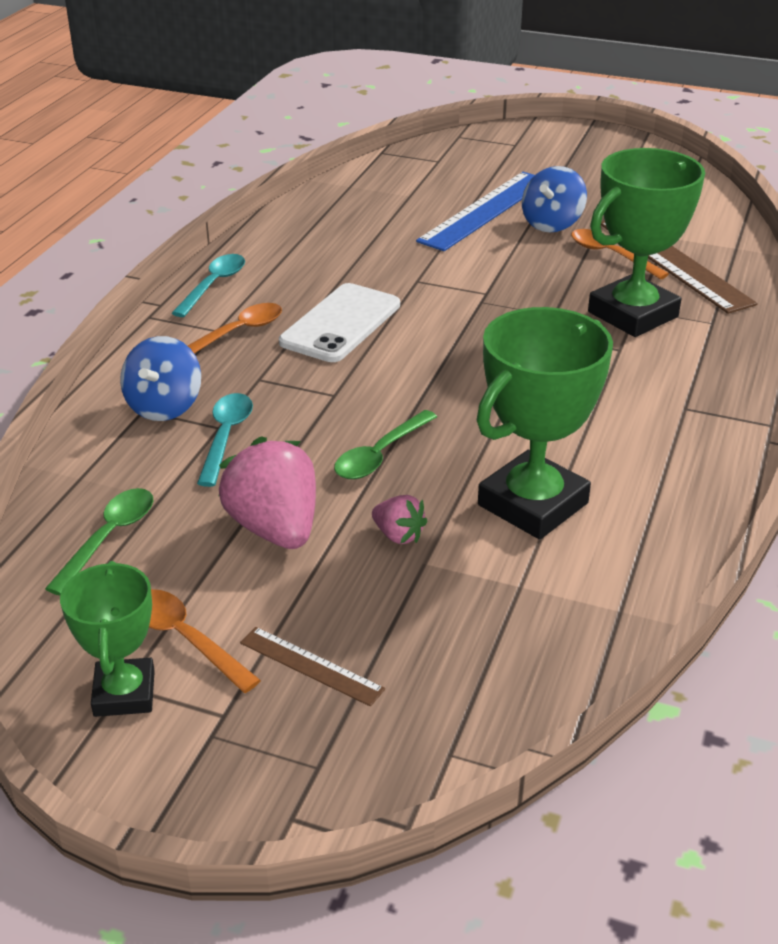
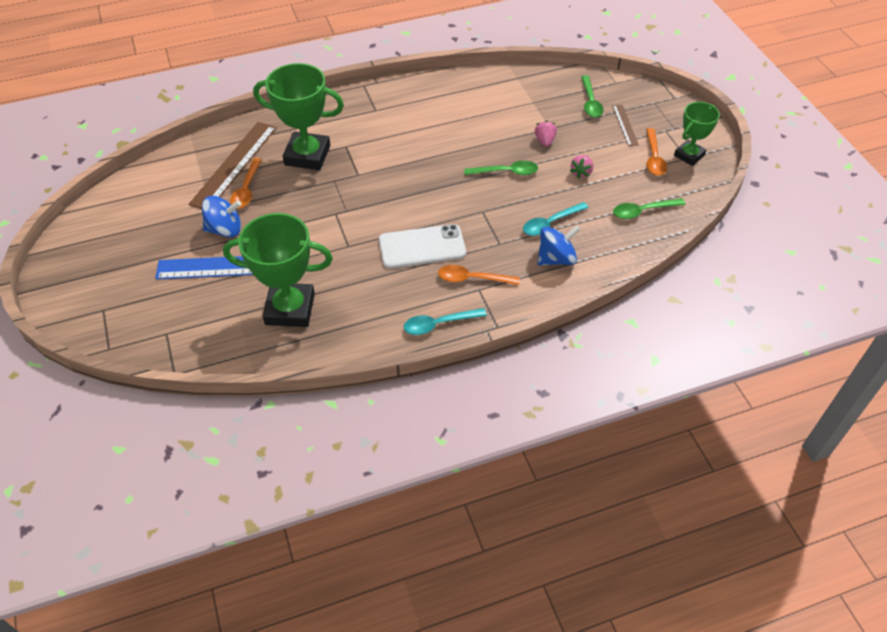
camera: 130 degrees left, 15 degrees up
(275, 528) = (581, 172): pink strawberry -> pink strawberry, size x0.50
(432, 664) = (590, 102): none -> green spoon
(532, 504) = (487, 119): green trophy -> green trophy (290, 309)

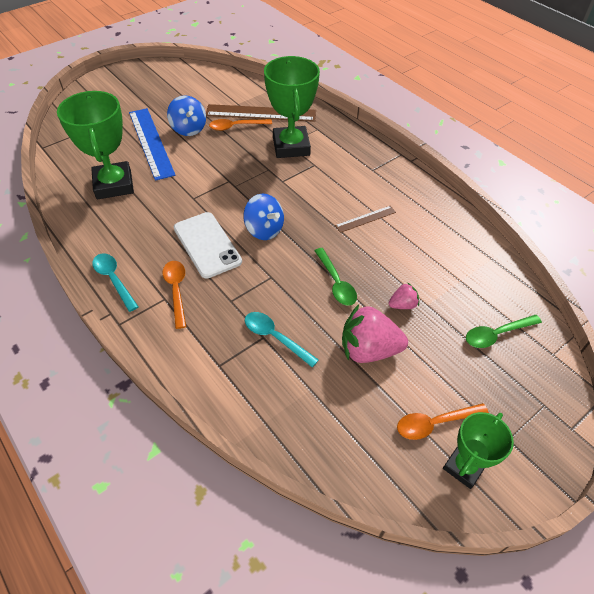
camera: 70 degrees right, 0 degrees up
(556, 259) = (224, 353): blue spinning top -> blue spinning top (264, 230)
(581, 172) = (368, 350): pink strawberry -> pink strawberry, size x2.00
(625, 125) = (478, 379): brown ruler -> brown ruler (365, 219)
(643, 211) = (332, 427): green spoon -> none
(689, 155) = (464, 467): green trophy -> green trophy turned 75 degrees counterclockwise

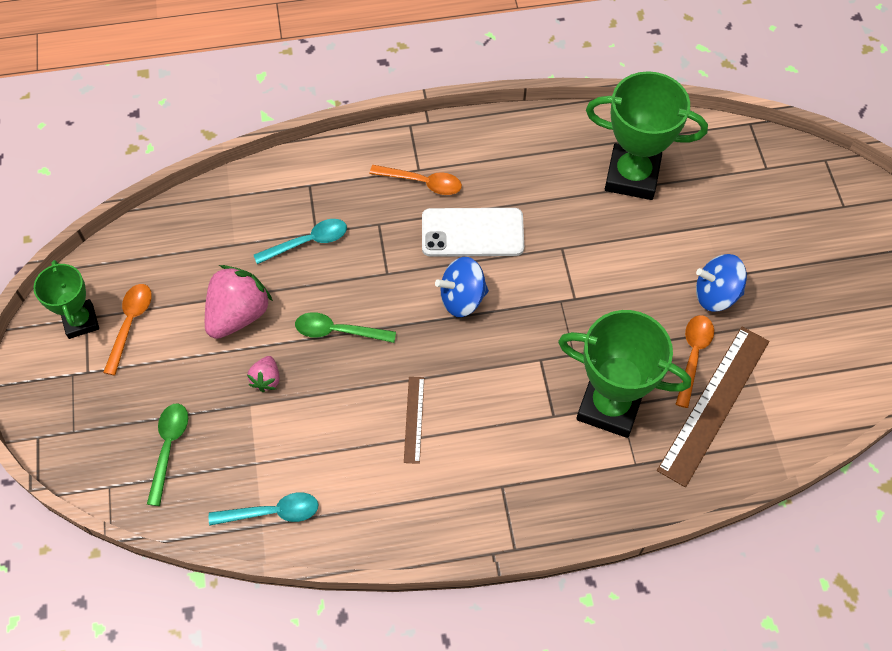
camera: 120 degrees right, 10 degrees up
(114, 280) = (471, 136): turquoise spoon -> turquoise spoon (272, 512)
(151, 142) = (704, 240): blue ruler -> none

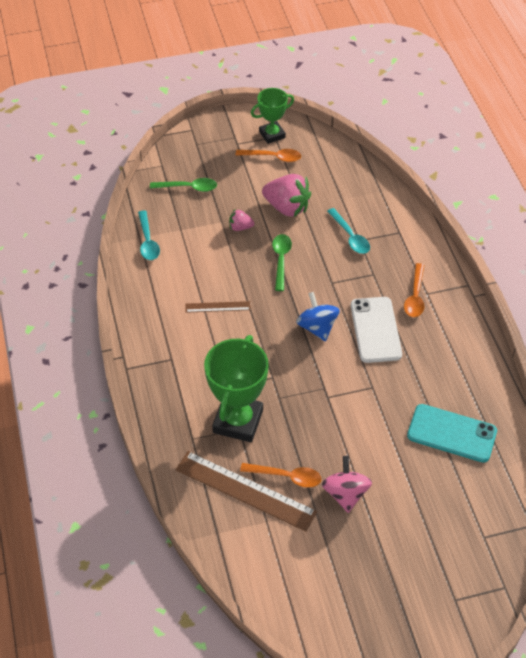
camera: 85 degrees right, 10 degrees down
(632, 176) = (451, 433): green trophy -> turquoise phone
(716, 294) = (345, 494): blue spinning top -> pink spinning top

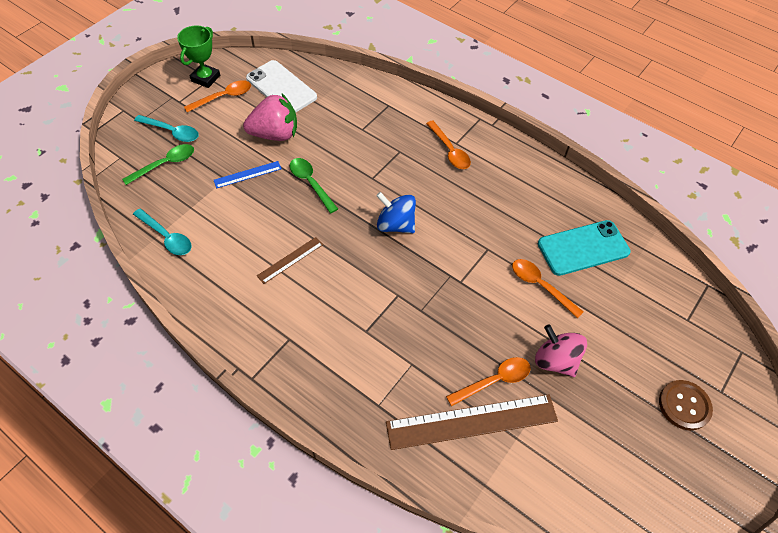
camera: 40 degrees left, 5 degrees up
(238, 421) = (405, 358): green trophy -> none
(240, 227) = (247, 174): pink strawberry -> blue ruler
(350, 236) = (352, 130): turquoise spoon -> turquoise spoon (172, 132)
(376, 330) = (445, 197): white phone -> white phone (281, 88)
(387, 438) = (540, 286): none -> orange spoon
(414, 587) = (684, 405): none -> brown button

